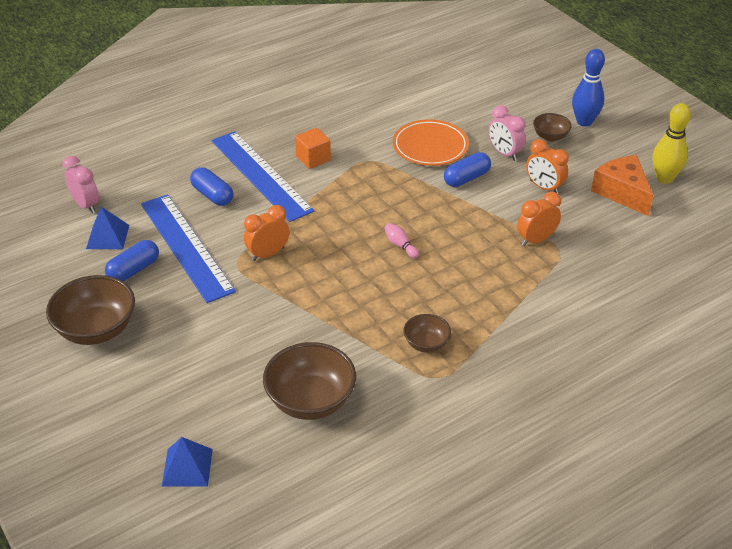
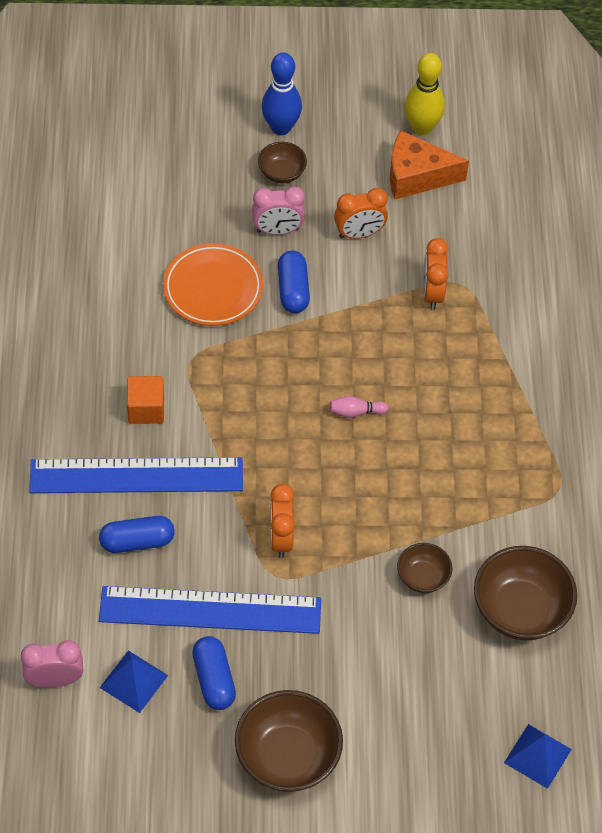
camera: 60 degrees left, 15 degrees up
(426, 344) = (510, 473): brown bowl -> brown bowl (423, 577)

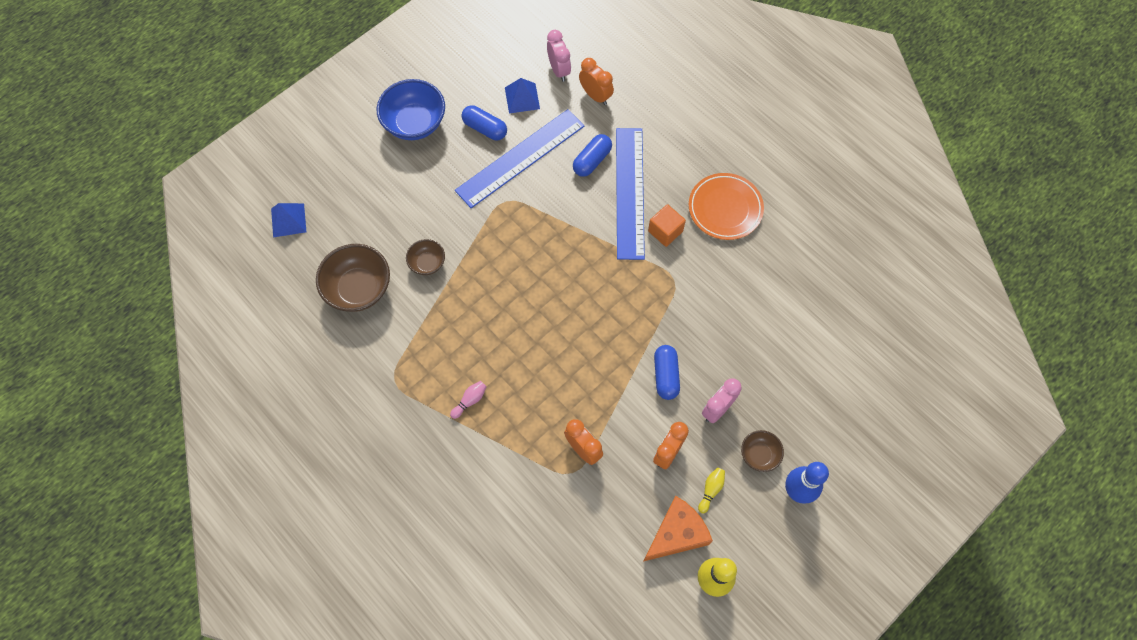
camera: 140 degrees right, 10 degrees up
(55, 680) = (559, 70): pink clock -> pink clock turned 60 degrees counterclockwise
(136, 476) = (629, 192): blue ruler -> blue ruler turned 45 degrees counterclockwise
(213, 288) = (710, 335): orange plate -> orange plate (725, 208)
(281, 538) = (522, 222): orange clock -> orange clock (595, 95)
(287, 756) = (415, 123): brown bowl -> blue bowl
(293, 290) = (665, 375): blue capsule -> blue capsule turned 45 degrees clockwise
(353, 181) = (711, 490): none -> yellow bowling pin
(356, 412) = (552, 328): pink bowling pin -> pink bowling pin (470, 401)

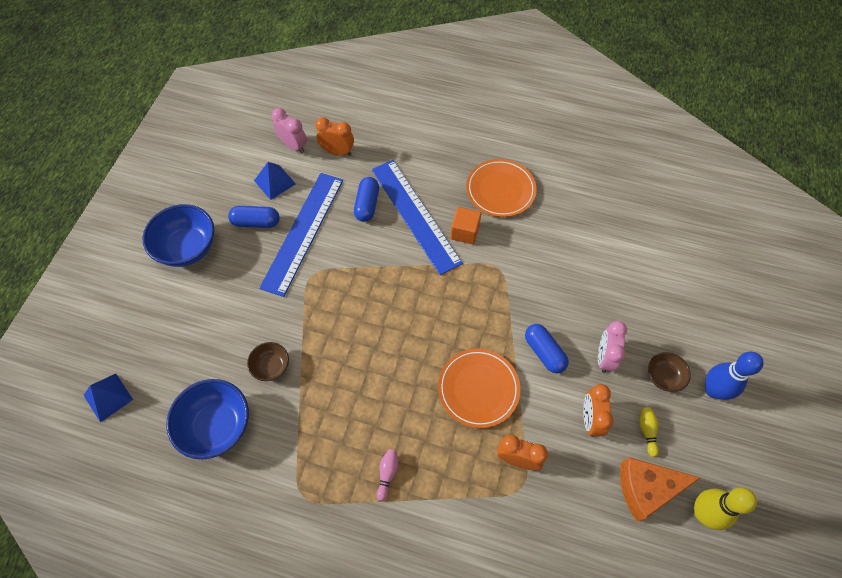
camera: 30 degrees left, 5 degrees down
(358, 289) = (217, 426): brown bowl -> blue bowl
(587, 375) = (478, 389): none -> orange plate
(676, 534) = (646, 489): orange cheese -> orange cheese turned 120 degrees counterclockwise

